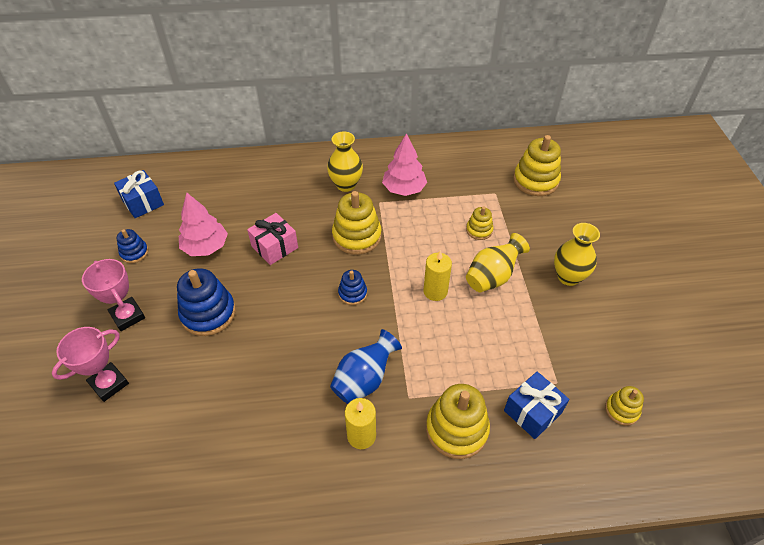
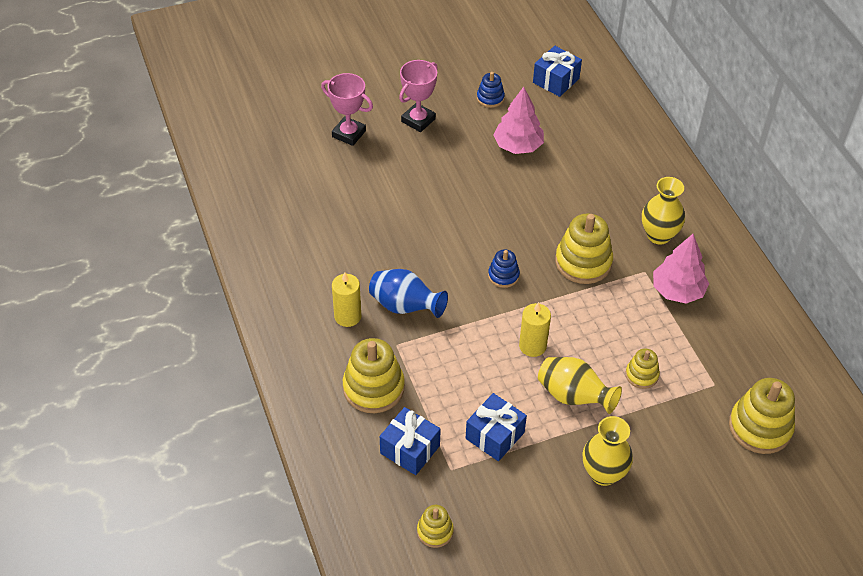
camera: 75 degrees right, 0 degrees up
(208, 313) = (440, 173): blue stacking toy -> none
(275, 247) = (539, 198): pink gift -> none
(524, 341) = (495, 435): none -> blue gift

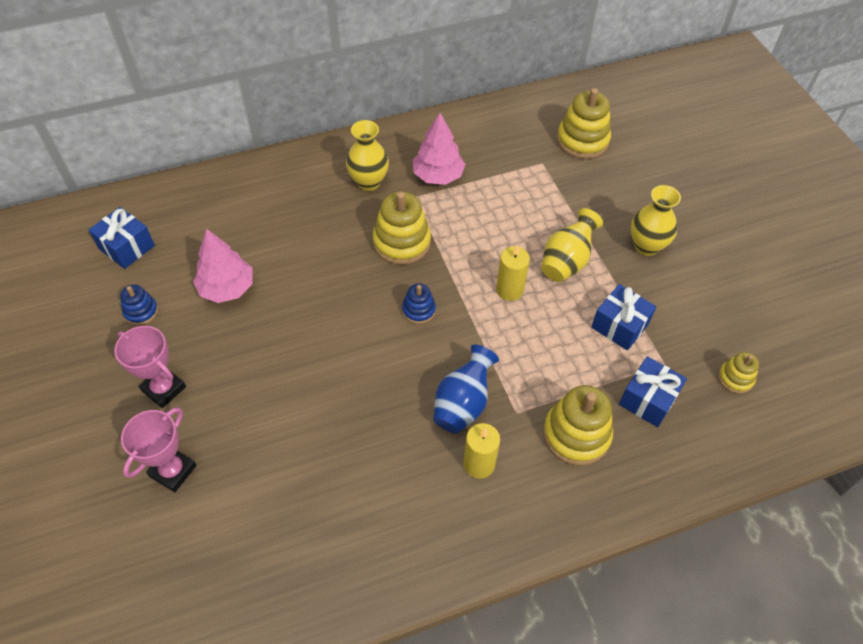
camera: 90 degrees left, 5 degrees up
(641, 375) = (537, 210): yellow stacking toy -> none

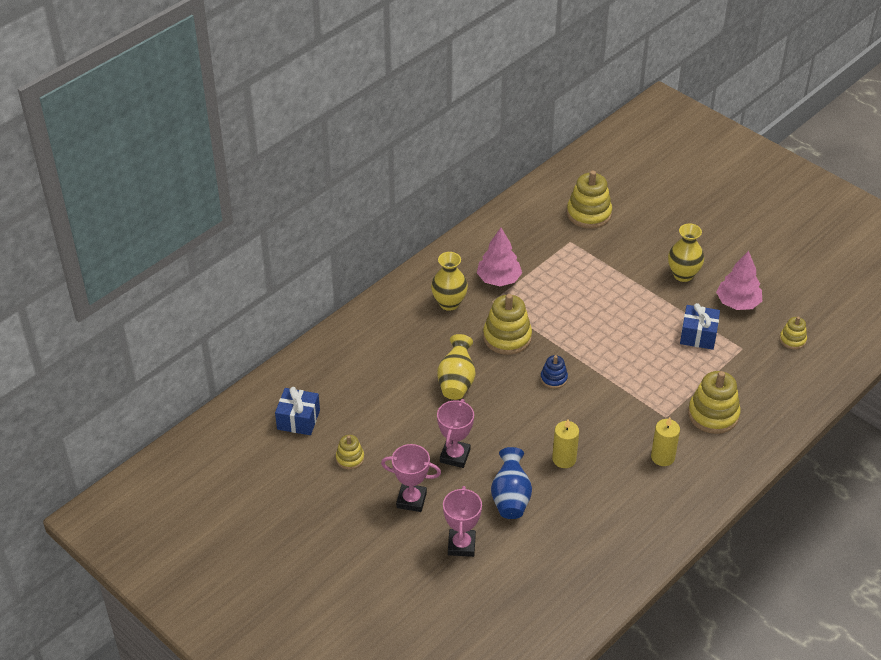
camera: 25 degrees left, 10 degrees down
(141, 311) = (350, 458): blue stacking toy -> yellow stacking toy
(227, 288) = (401, 418): pink tree -> pink tree (737, 303)
(248, 356) = (455, 456): none -> pink trophy
(463, 404) = (627, 426): blue vase -> blue vase (510, 498)
(509, 290) = (608, 340): yellow candle -> yellow candle (564, 459)
(566, 261) = (634, 306): yellow vase -> yellow vase (456, 382)
(648, 399) = (745, 375): blue gift -> none

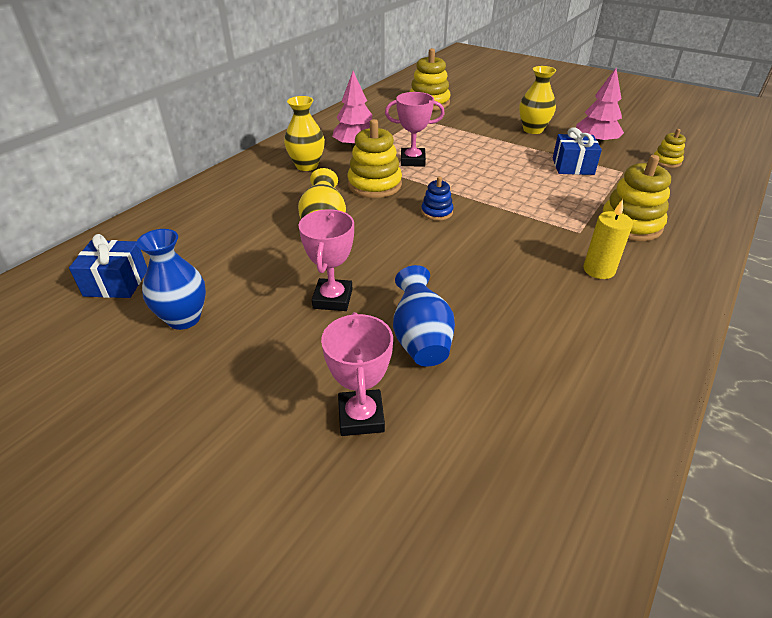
camera: 10 degrees left, 5 degrees down
(350, 458) = (184, 318): yellow stacking toy -> blue vase
(411, 500) = (275, 361): pink trophy -> pink trophy (412, 161)
(564, 459) = (478, 286): yellow candle -> none

